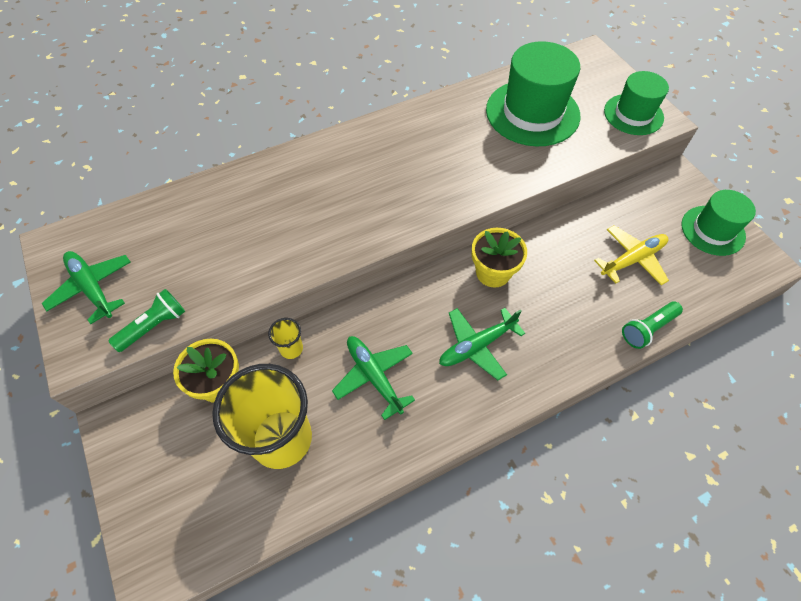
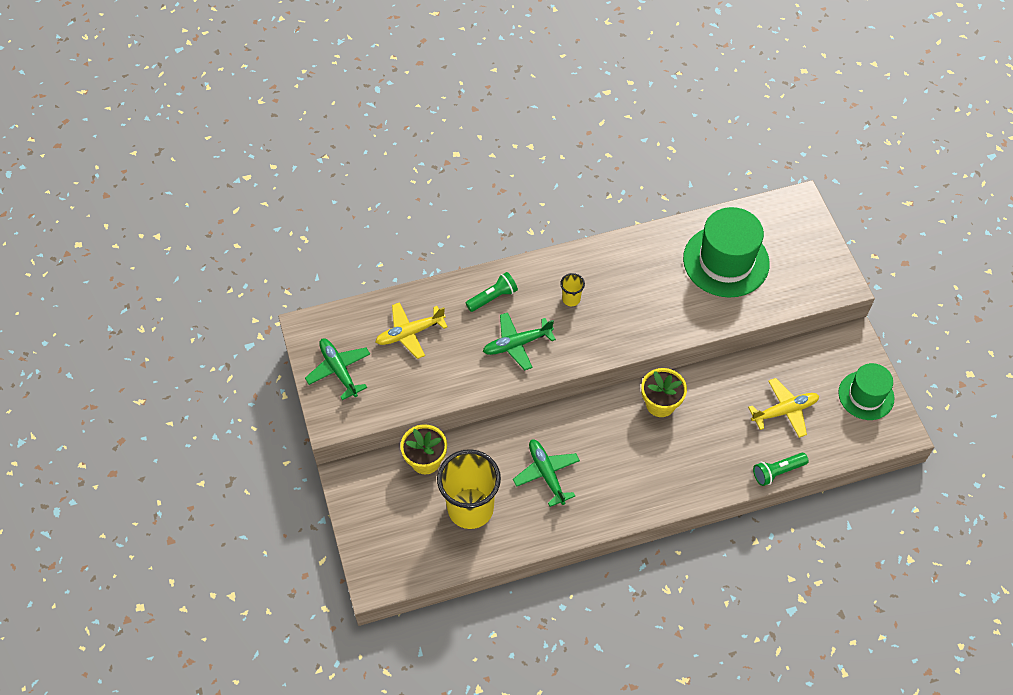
camera: 10 degrees right, 0 degrees up
(154, 326) = (386, 408): green flashlight -> green flashlight (493, 297)
(184, 232) = (410, 333): none -> yellow plane
(291, 348) = (484, 441): yellow cup -> yellow cup (571, 299)
(477, 346) = (633, 463): green plane -> green plane (517, 344)
(633, 114) = (819, 276): green hat -> none

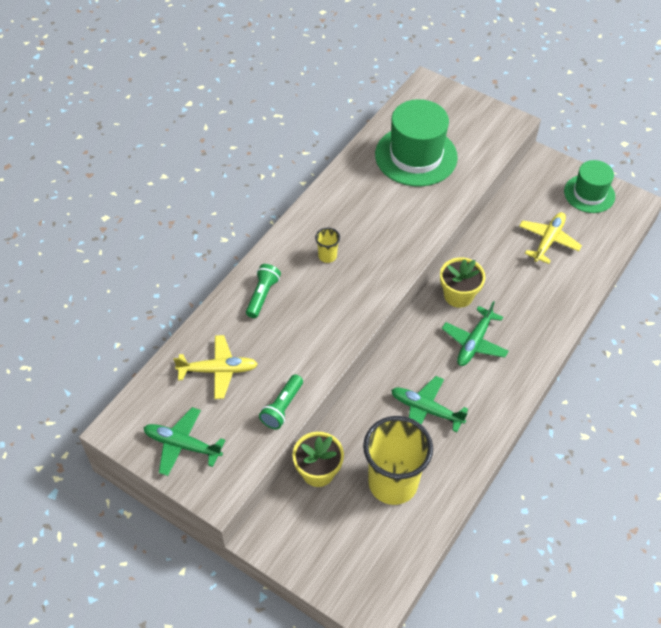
camera: 40 degrees left, 5 degrees down
(410, 333) = (218, 370): yellow plane -> yellow plane turned 120 degrees counterclockwise
(517, 344) = (317, 318): green plane -> green plane (474, 342)
(777, 472) = (586, 287): green flashlight -> green flashlight (282, 407)

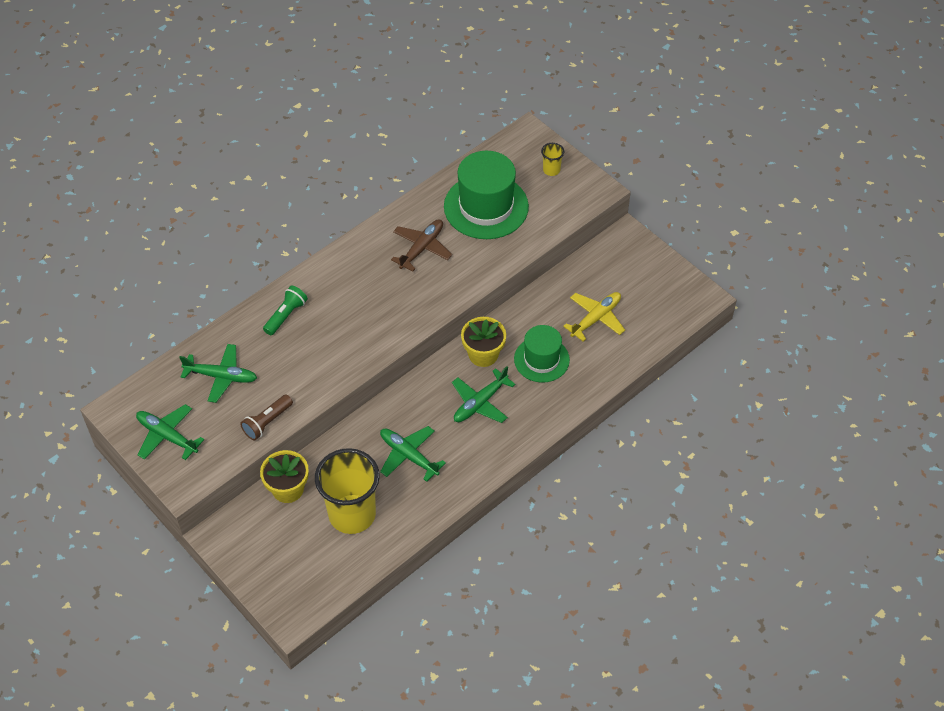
camera: 15 degrees right, 0 degrees up
(218, 370) = (221, 376): yellow plane -> green plane
(282, 407) = (267, 422): green flashlight -> brown flashlight
(327, 256) = (361, 290): yellow cup -> yellow cup (551, 170)
(371, 205) = (421, 248): none -> brown plane
(589, 194) = (659, 279): green hat -> green hat (541, 359)

